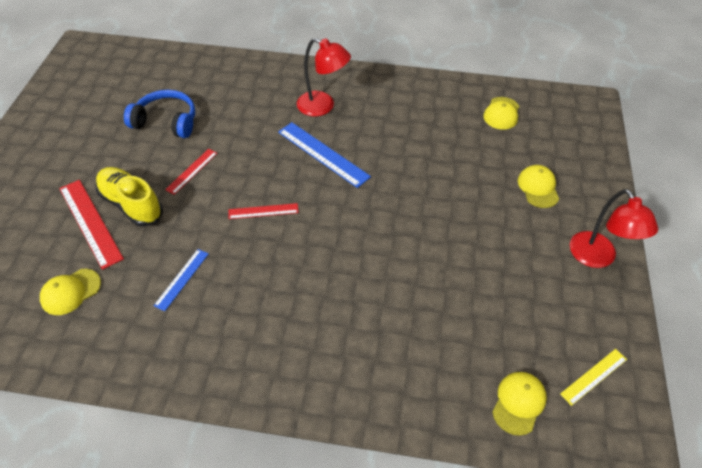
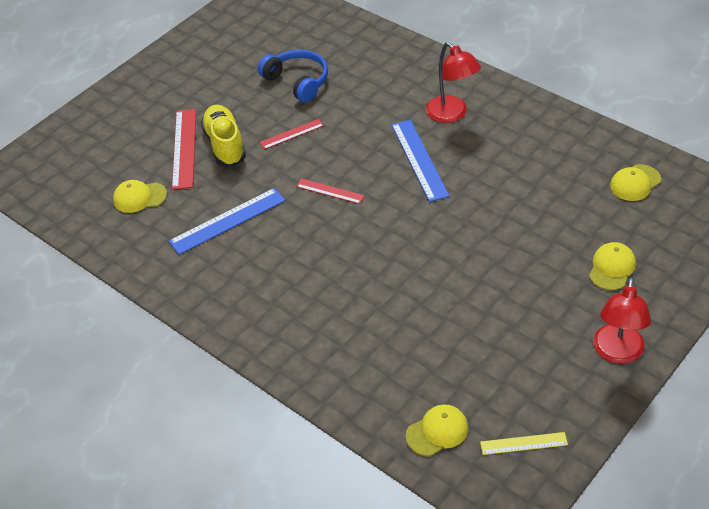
camera: 35 degrees right, 5 degrees down
(182, 279) = (227, 221): blue ruler -> blue ruler, size x1.73

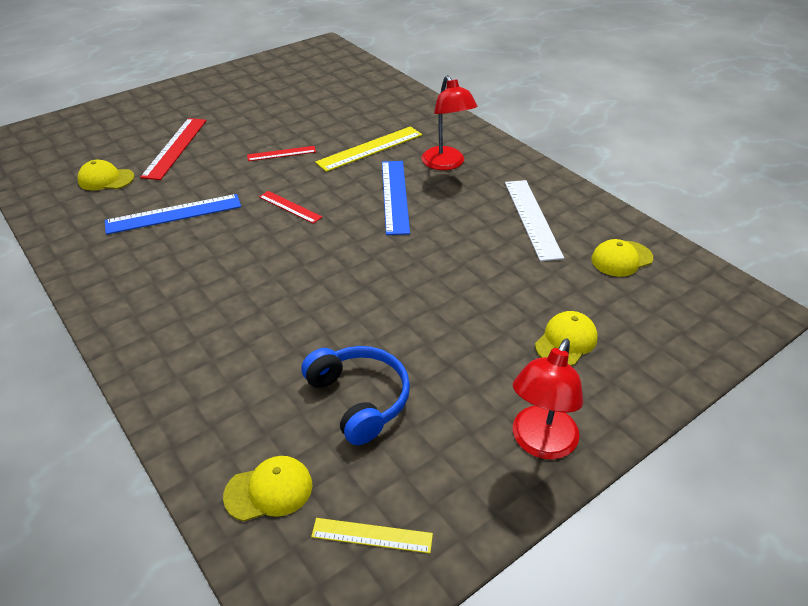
camera: 10 degrees right, 5 degrees down
(225, 145) = (214, 151): yellow shoe -> none
(297, 82) = (312, 115): blue headphones -> blue headphones (359, 399)
(373, 111) = (370, 148): none -> yellow ruler
(549, 158) = (532, 218): none -> white ruler

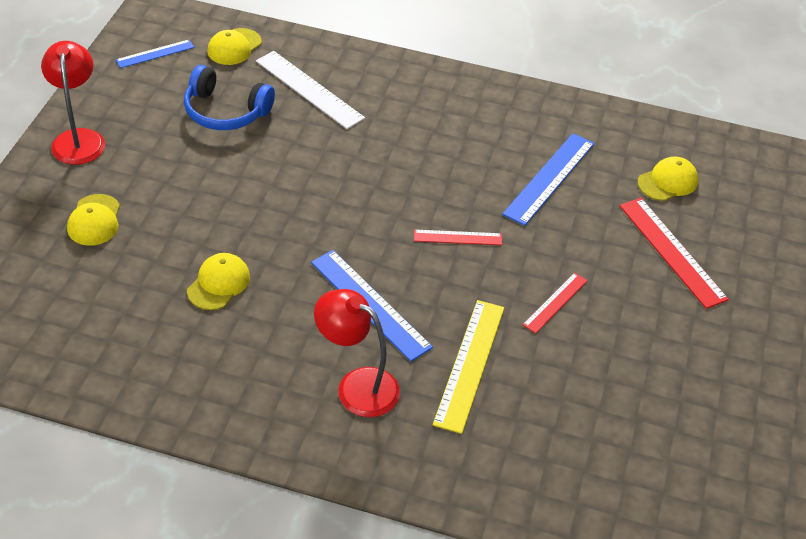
camera: 140 degrees right, 5 degrees up
(372, 535) = (155, 54): yellow ruler -> blue ruler
(532, 218) = (199, 346): white ruler -> white ruler (309, 89)
(621, 259) = (76, 335): yellow cap -> yellow cap (219, 283)

